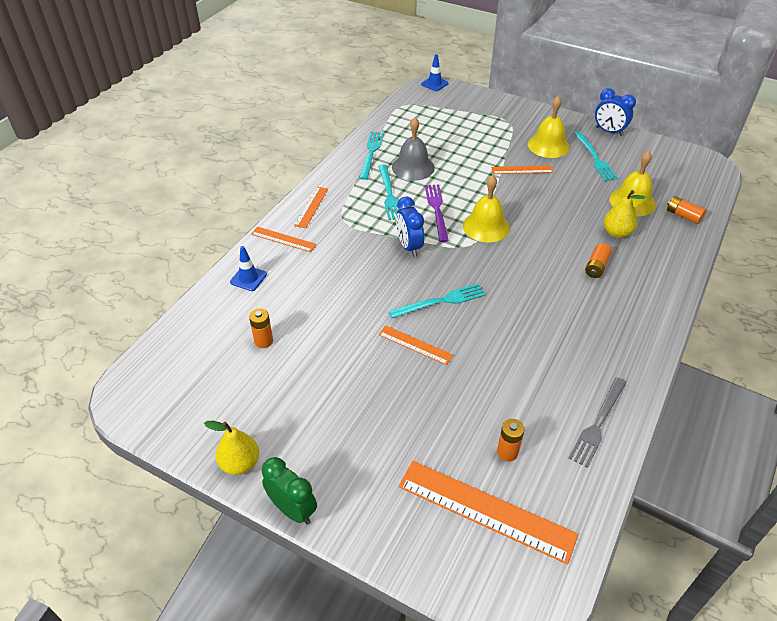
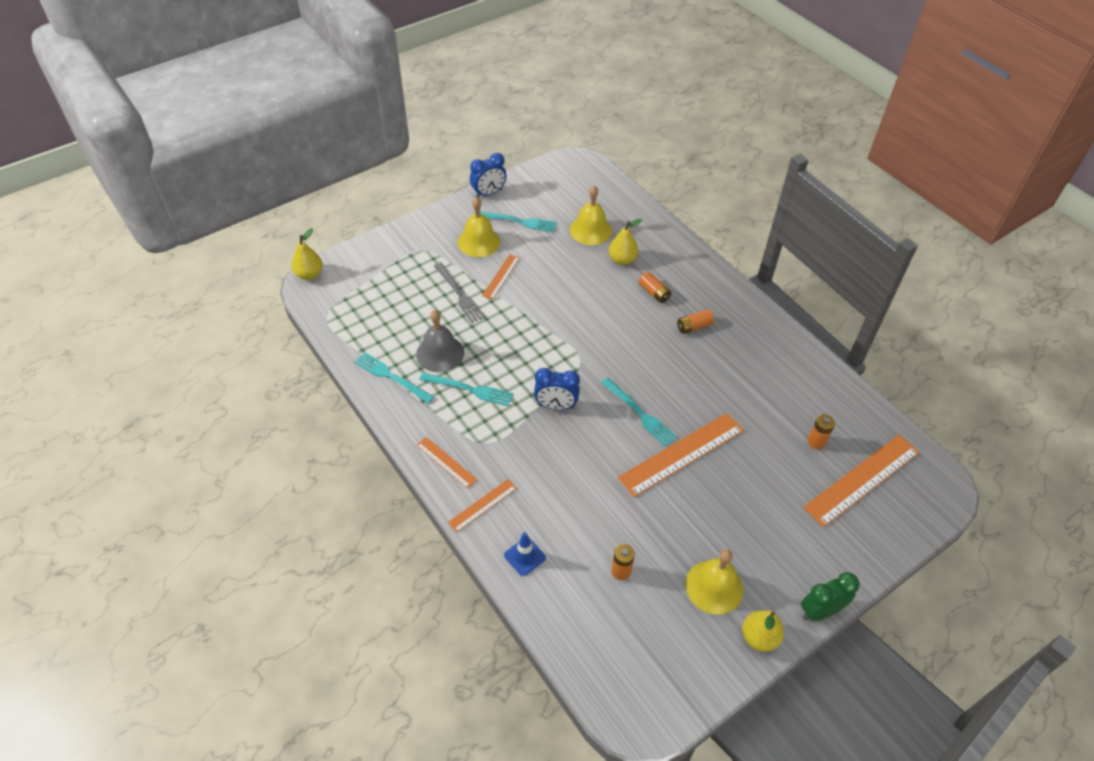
camera: 65 degrees left, 5 degrees up
(415, 345) = (681, 454): orange ruler -> orange ruler, size x1.92
(434, 84) = (309, 274): blue traffic cone -> yellow pear
(437, 210) = (517, 363): purple fork -> none
(441, 301) = (639, 413): turquoise fork -> turquoise fork turned 135 degrees clockwise
(486, 226) = (562, 338): yellow bell -> yellow bell (714, 587)
(598, 423) = (810, 375): grey fork -> grey fork (459, 294)
(683, 215) = (626, 211): orange battery -> orange battery (694, 326)

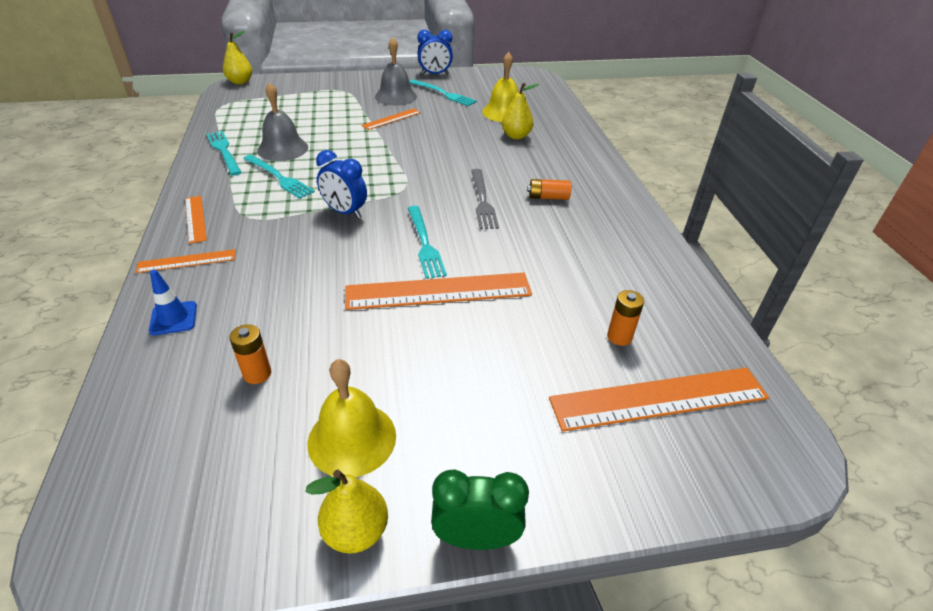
camera: 25 degrees right, 10 degrees down
(459, 294) = (343, 120): grey fork -> grey fork (482, 201)
(479, 242) = (396, 96): yellow bell -> grey bell
(654, 293) = (527, 164): orange battery -> none

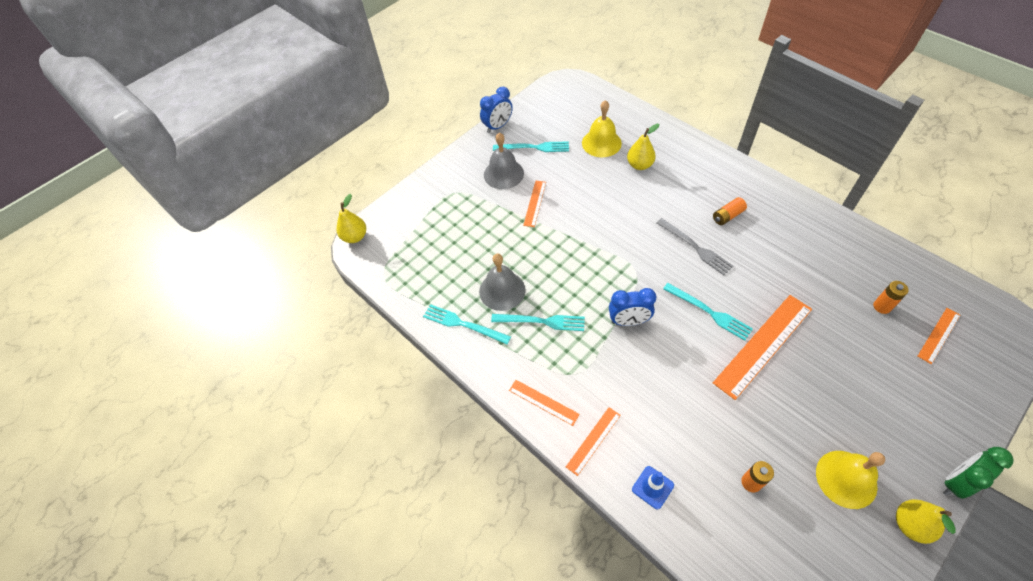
camera: 30 degrees left, 15 degrees up
(659, 398) = (938, 335): orange ruler -> orange ruler, size x0.52

